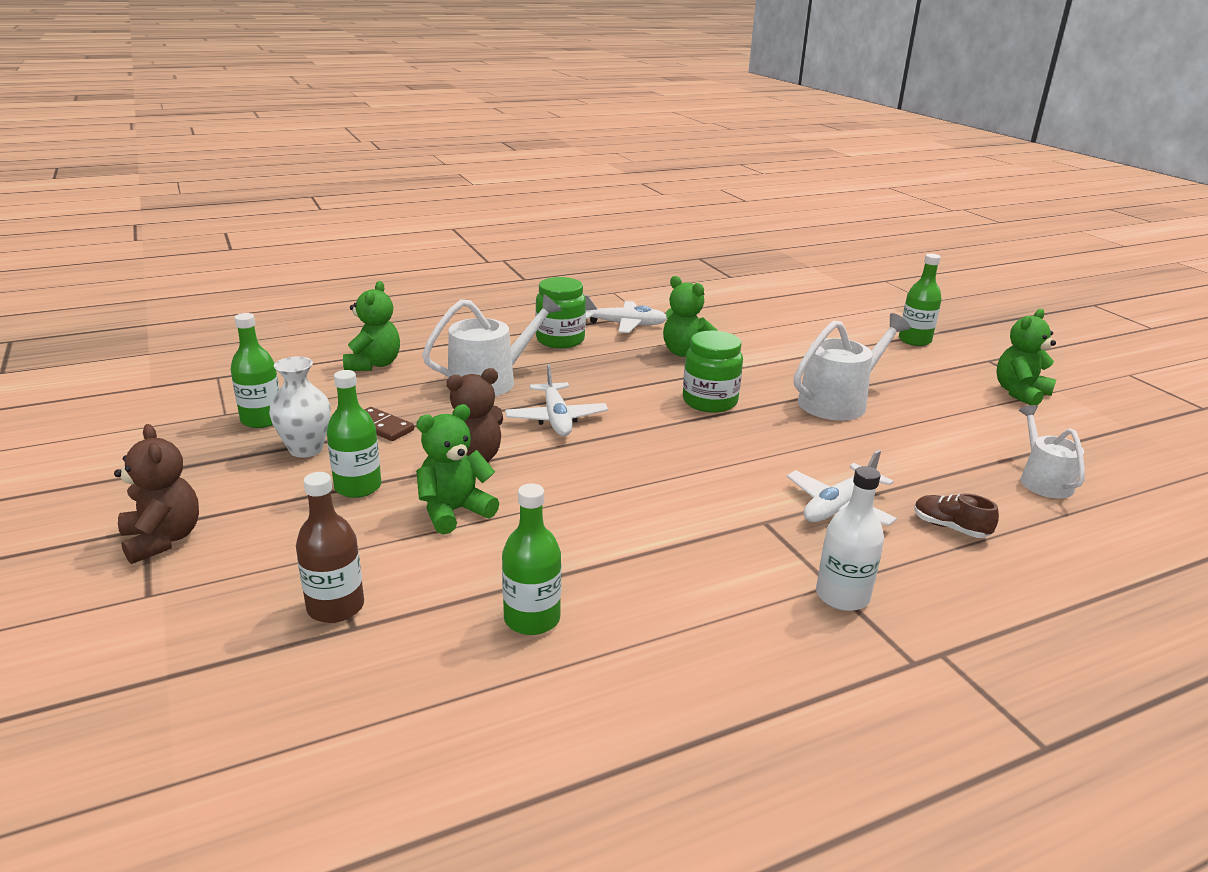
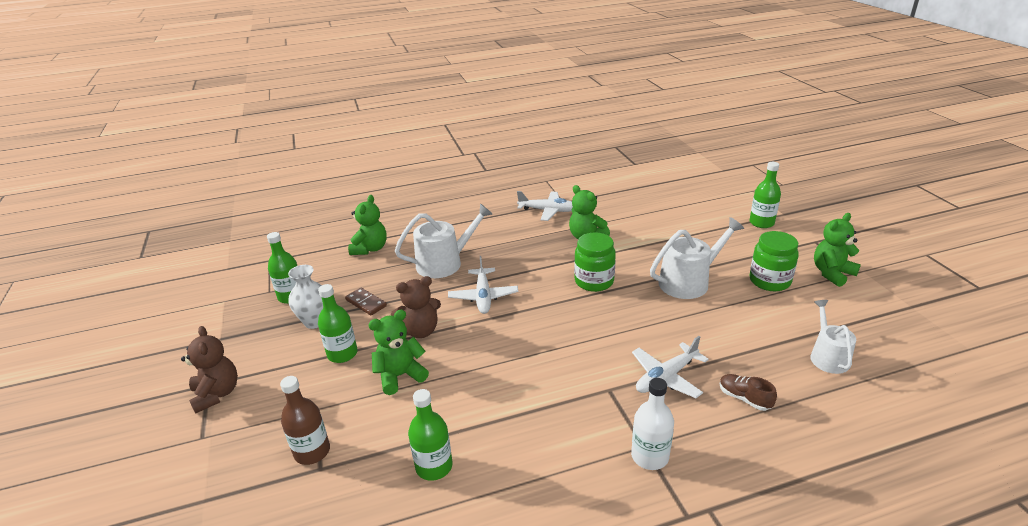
camera: 10 degrees right, 5 degrees up
(560, 340) = (500, 226): green jar -> green jar (769, 281)

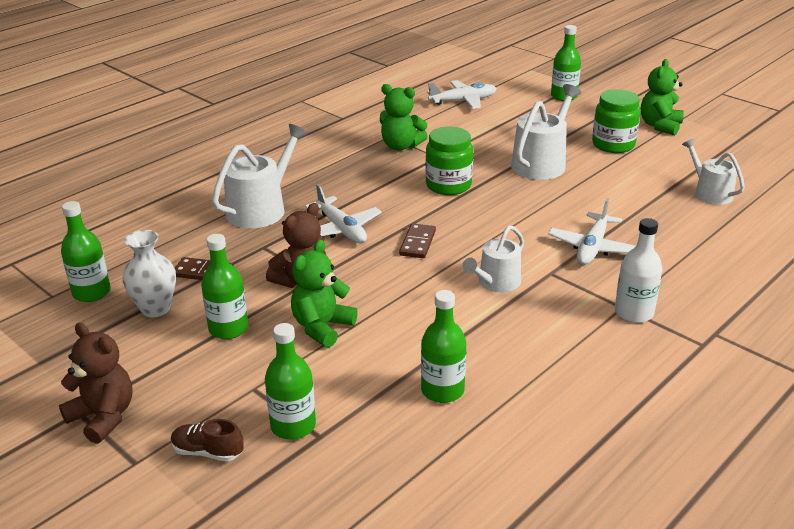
camera: 30 degrees left, 0 degrees up
(312, 451) = (293, 425): brown bottle -> green bottle
(370, 249) = (147, 217): green teddy bear -> none
(527, 326) = (417, 243): none -> brown domino
(548, 211) = (333, 130): white plane -> white plane (463, 101)
(557, 383) = (496, 283): none -> white watering can
(744, 398) = (672, 244): brown shoe -> brown shoe (207, 452)

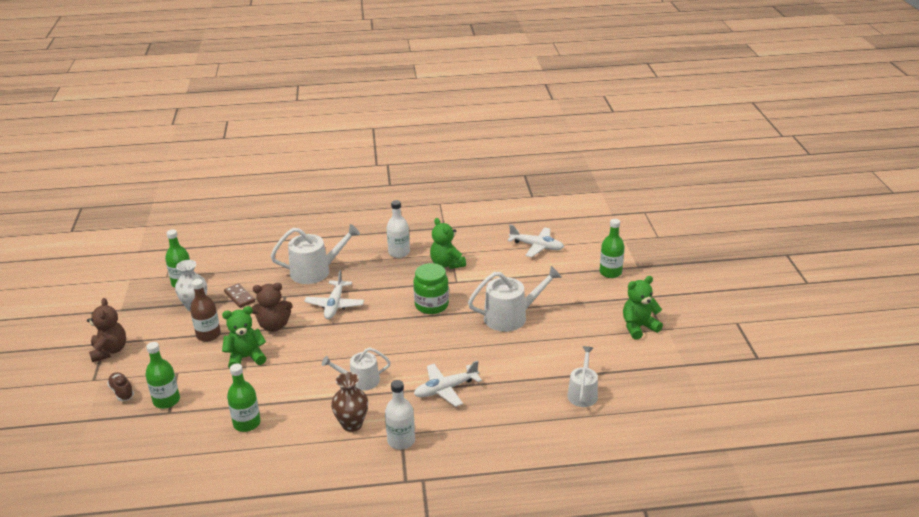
camera: 40 degrees right, 0 degrees up
(228, 328) = (208, 335): green bottle -> brown bottle
(331, 156) = (399, 252): none -> white bottle
(417, 243) = (358, 334): brown domino -> none
(560, 325) = (352, 424): none -> brown vase
(613, 145) = (580, 326): green jar -> none

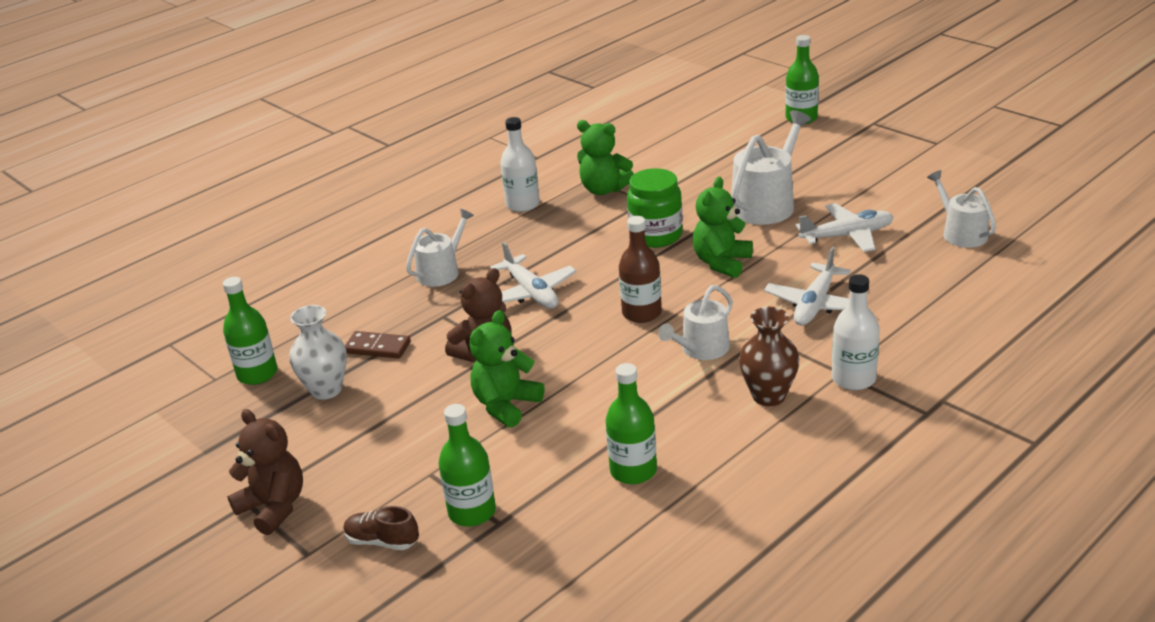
camera: 35 degrees left, 0 degrees up
(208, 335) = (404, 409): brown bottle -> brown bottle (642, 313)
(315, 271) = (441, 271): white watering can -> white watering can, size x0.64
(537, 246) = (681, 129): white plane -> white plane (847, 236)
(638, 327) = (912, 151): green teddy bear -> green teddy bear (722, 263)

